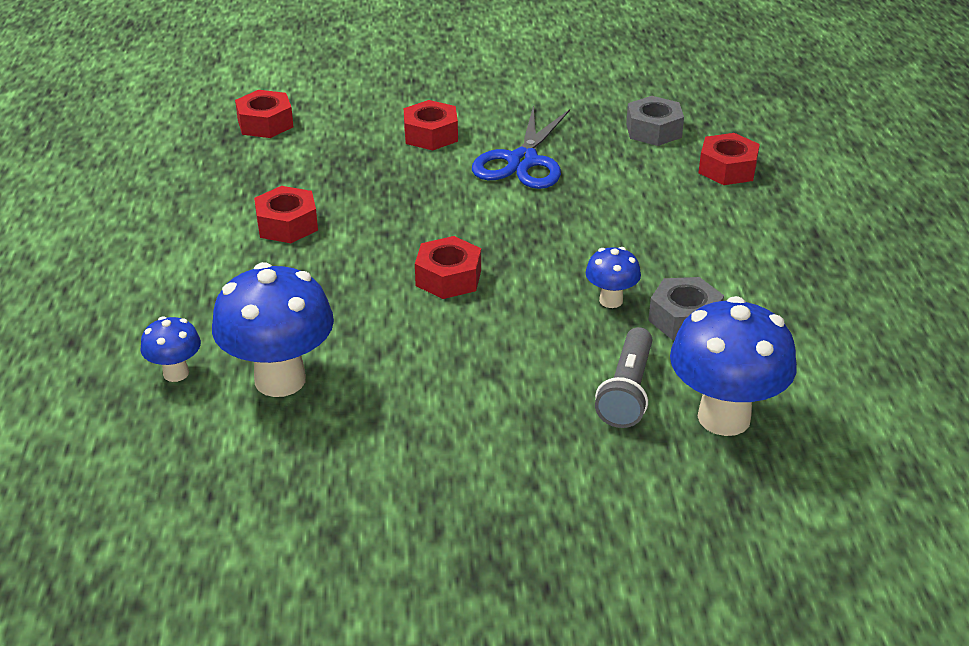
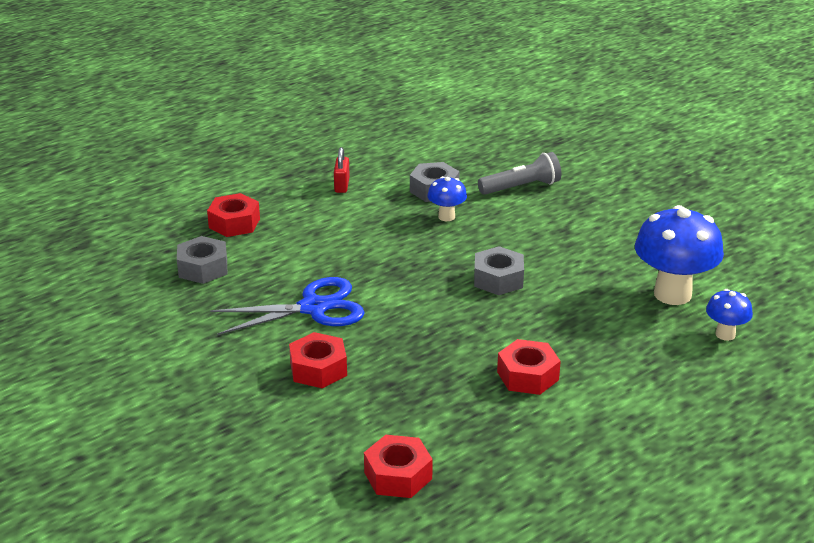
camera: 125 degrees left, 5 degrees down
(448, 278) = (498, 279): red nut -> grey nut
(724, 417) = (504, 158): blue mushroom -> none
(756, 258) = (342, 185): none -> red padlock

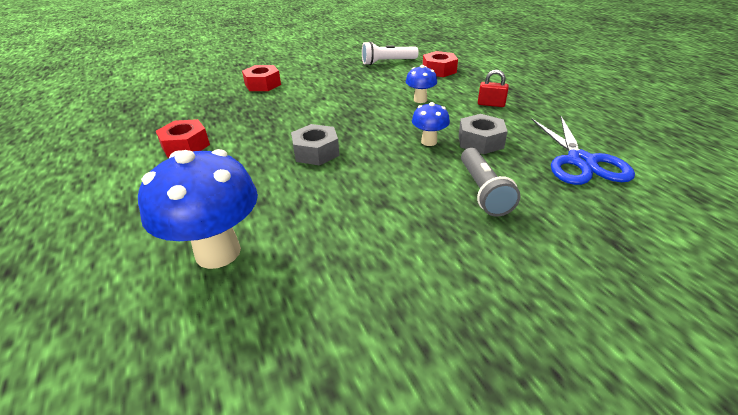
camera: 105 degrees right, 5 degrees up
(203, 268) = (387, 62): grey nut -> white flashlight
(314, 308) = (325, 86): blue scissors -> blue scissors (581, 161)
(398, 475) = (152, 97): red nut -> none
(725, 334) = (118, 272): blue mushroom -> blue mushroom (420, 100)

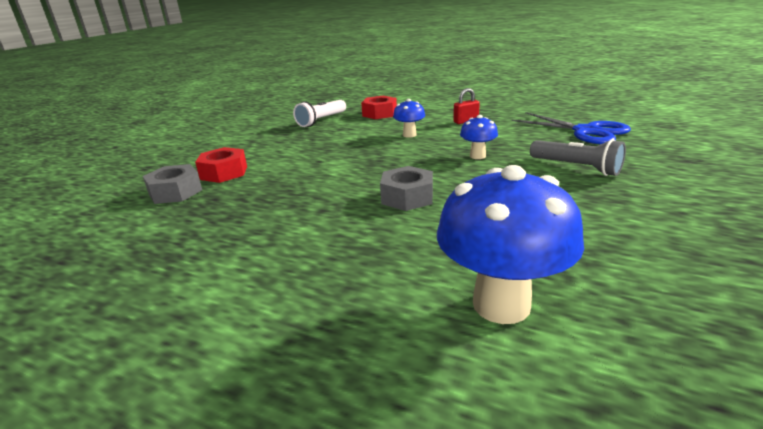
camera: 40 degrees left, 10 degrees down
(186, 146) = (251, 252): red nut -> none
(480, 141) = (509, 143): grey nut -> grey nut (175, 192)

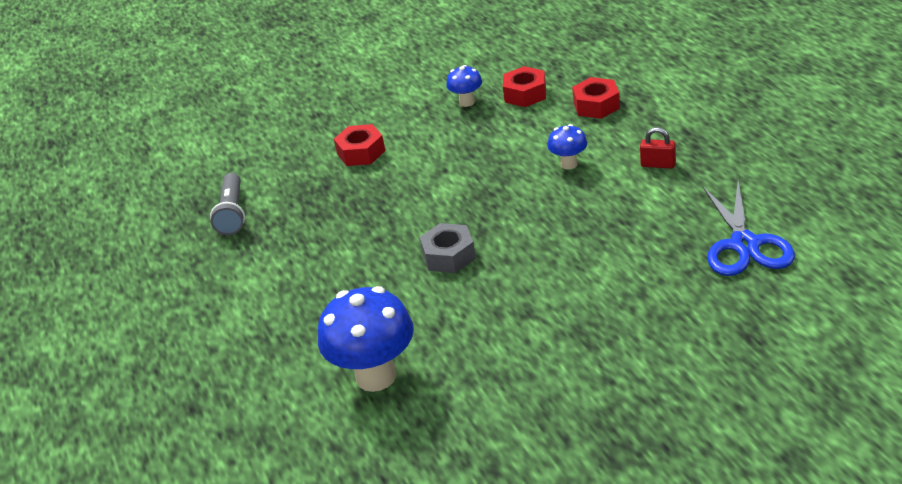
camera: 45 degrees right, 10 degrees up
(175, 192) = (309, 164): grey nut -> none
(321, 120) = (525, 94): white flashlight -> red nut
(477, 156) = (577, 230): blue mushroom -> blue mushroom (467, 102)
(576, 167) = (631, 291): grey flashlight -> grey flashlight (232, 213)

